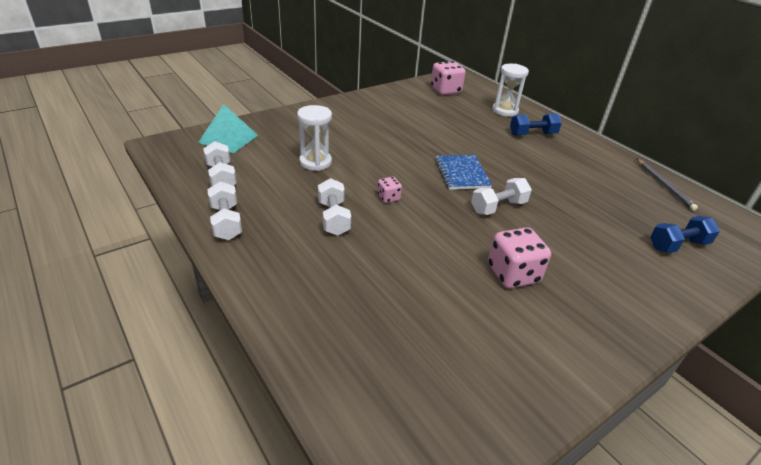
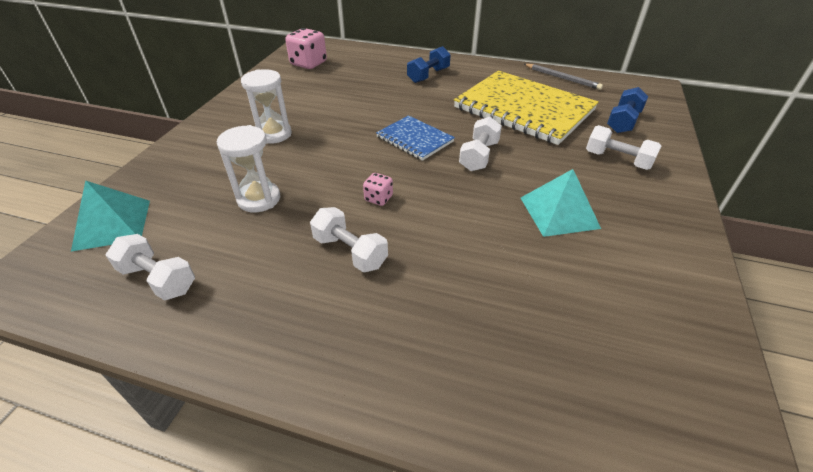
camera: 35 degrees left, 5 degrees up
(226, 222) = (230, 333): white dumbbell -> white dumbbell (617, 160)
(505, 111) = (382, 63): white hourglass -> white hourglass (273, 134)
(513, 274) = (559, 212): pink dice -> turquoise pyramid
(587, 193) = (524, 109): none -> yellow notebook

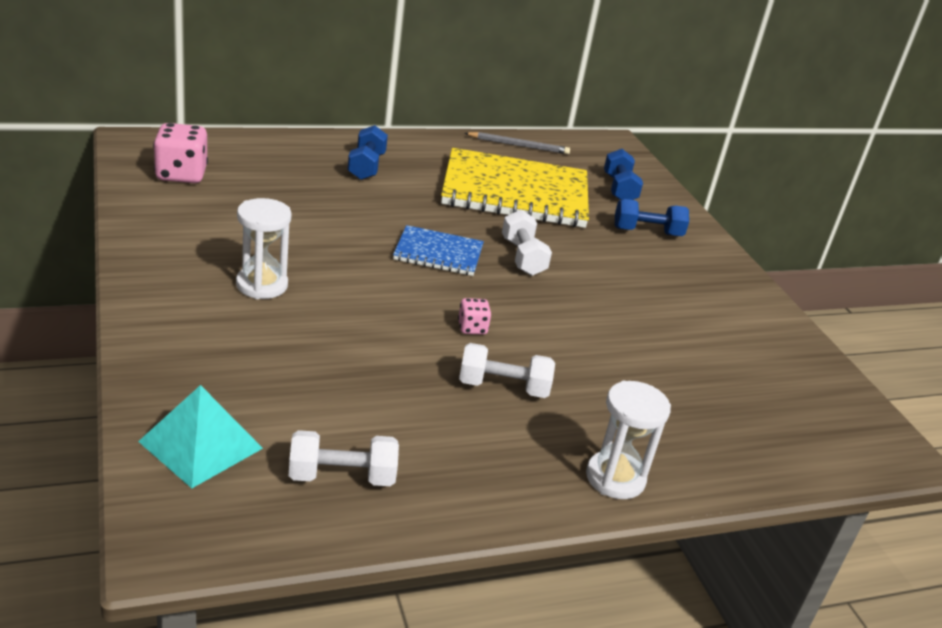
camera: 40 degrees left, 10 degrees down
(259, 199) = (344, 365): white hourglass -> white hourglass (615, 478)
(559, 212) = (643, 296): turquoise pyramid -> none
(617, 160) = (647, 232): white dumbbell -> blue dumbbell

